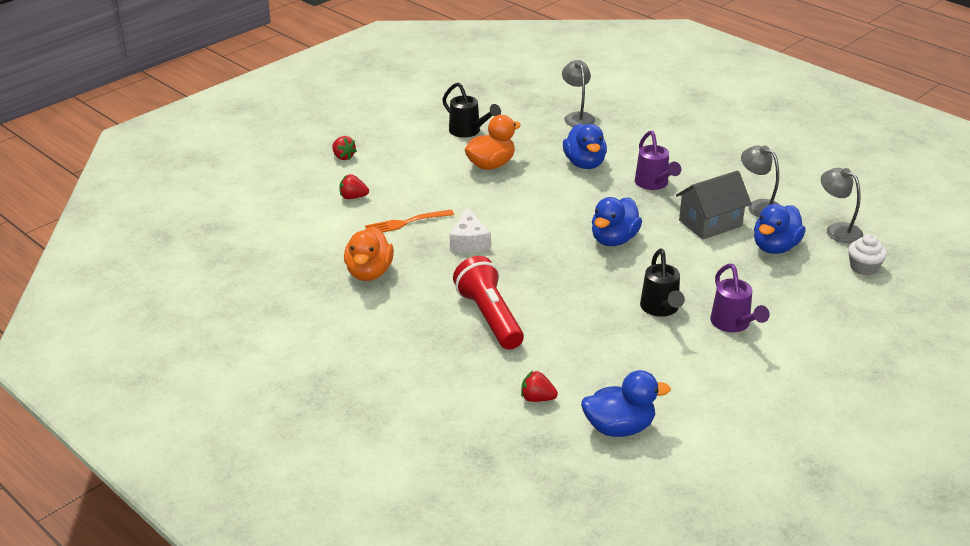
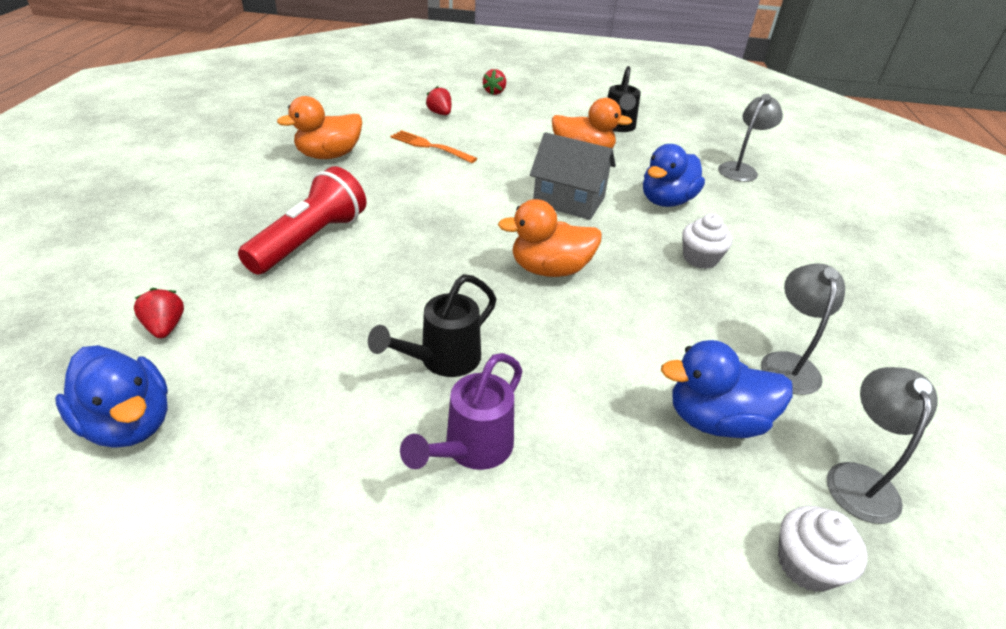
camera: 50 degrees right, 5 degrees up
(469, 241) = (437, 185): white cheese -> none
(614, 240) = (550, 269): blue duck -> orange duck
(654, 184) = (700, 258): purple watering can -> white cupcake
(710, 223) = (685, 333): grey house -> grey house (569, 201)

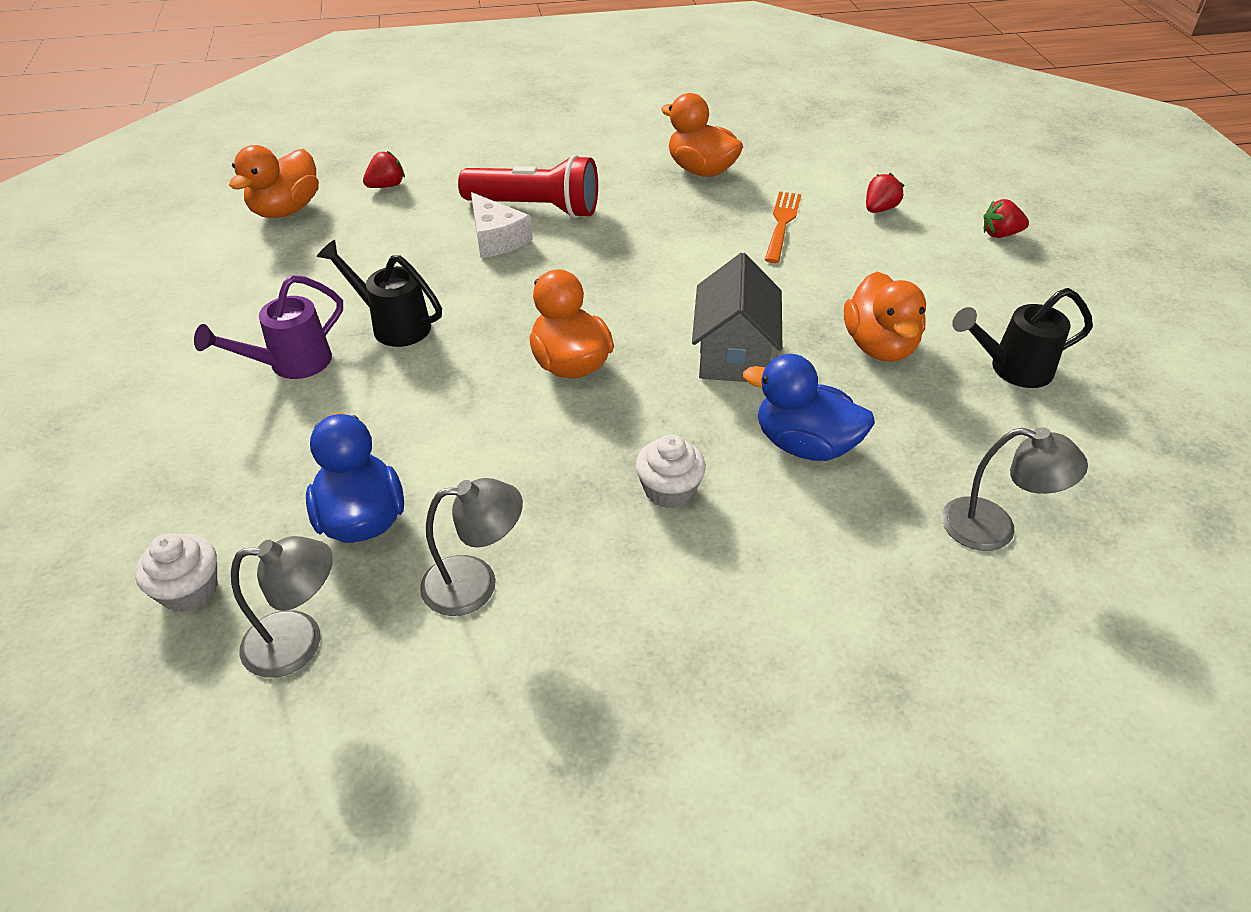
camera: 75 degrees right, 5 degrees up
(129, 423) = (286, 210): blue duck -> orange duck
(341, 272) = (496, 238): none -> white cheese
(471, 450) = (290, 364): purple watering can -> purple watering can turned 60 degrees counterclockwise

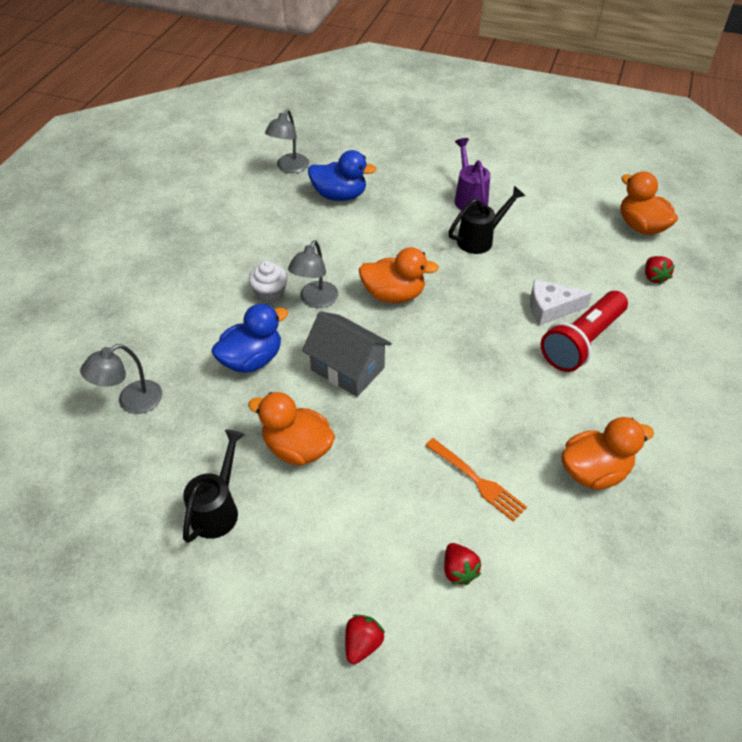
camera: 120 degrees right, 5 degrees up
(189, 590) = (340, 148): white cupcake -> none
(475, 583) = (274, 216): grey lamp -> grey lamp (315, 300)

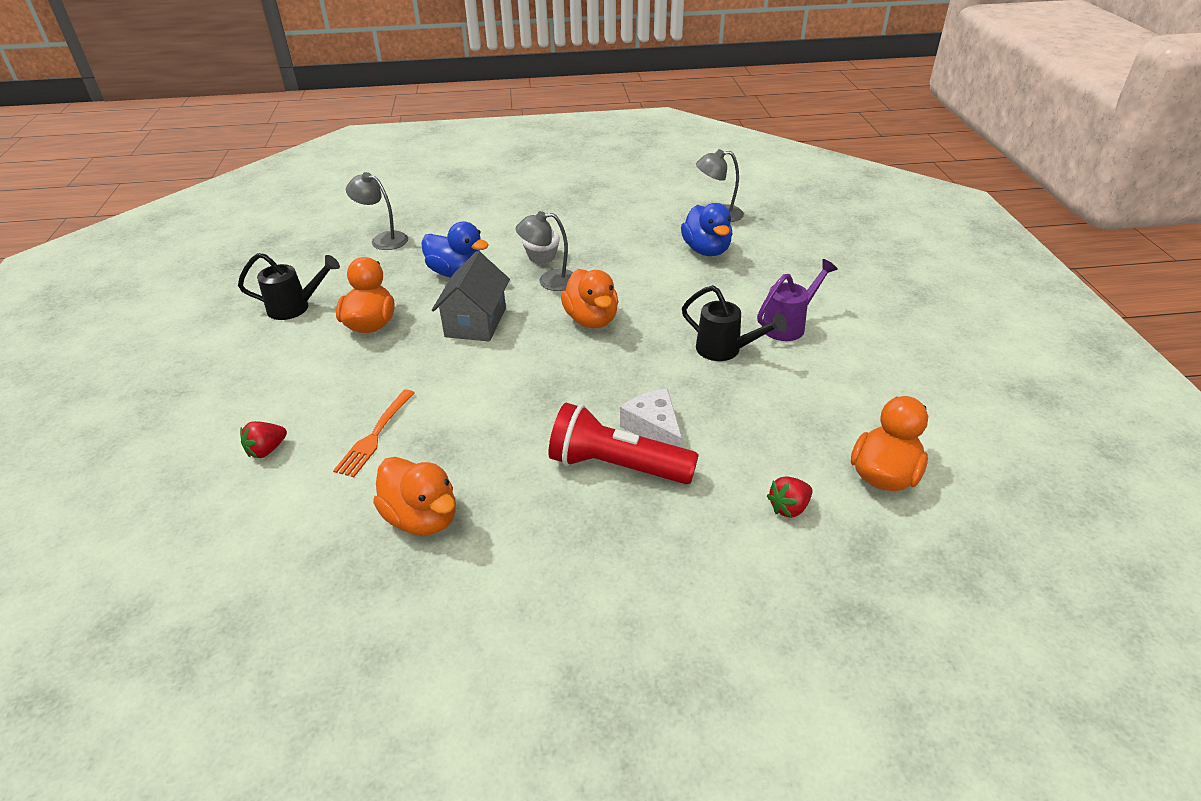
camera: 65 degrees right, 10 degrees down
(362, 643) = (182, 415): red strawberry -> none

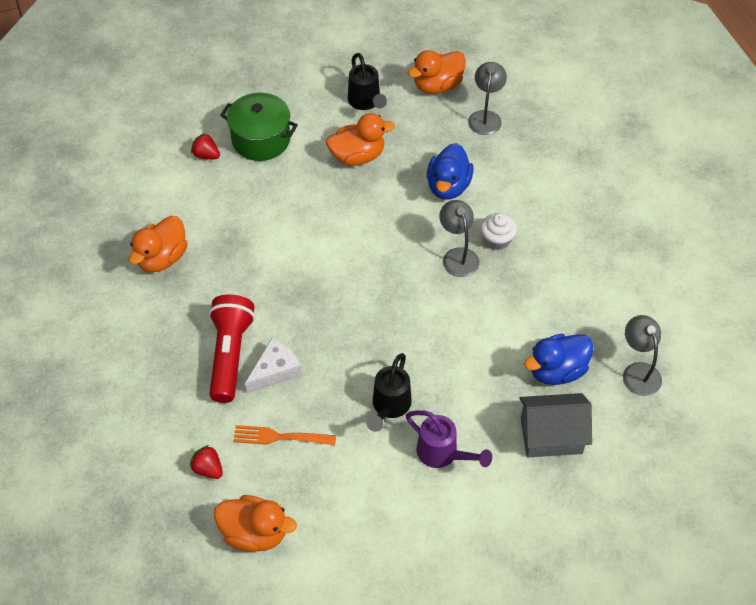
camera: 75 degrees right, 15 degrees up
(282, 396) = (261, 140): none -> green pot
(375, 435) = (232, 206): orange fork -> orange fork (280, 437)
(475, 322) = (379, 222): grey house -> grey house (551, 435)
(591, 320) = (407, 300): orange duck -> orange duck (437, 86)

